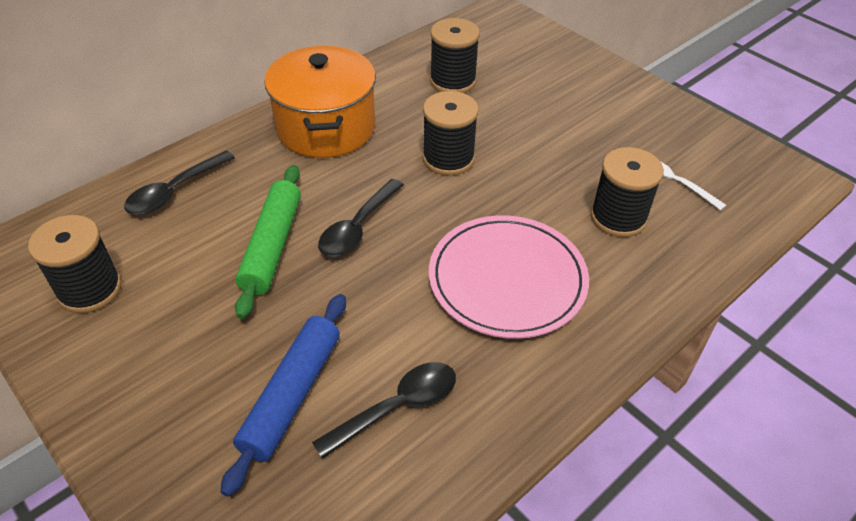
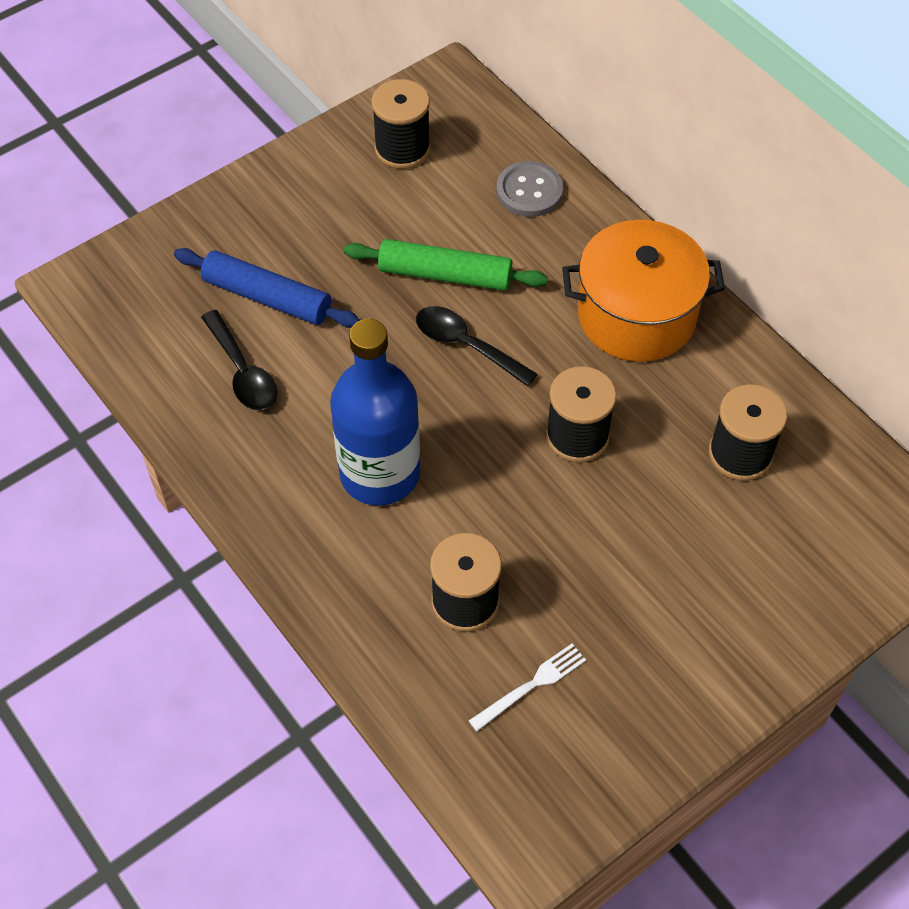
camera: 95 degrees right, 10 degrees up
(174, 191) = (529, 191): black spoon -> grey button
(507, 279) = (379, 473): pink plate -> blue bottle

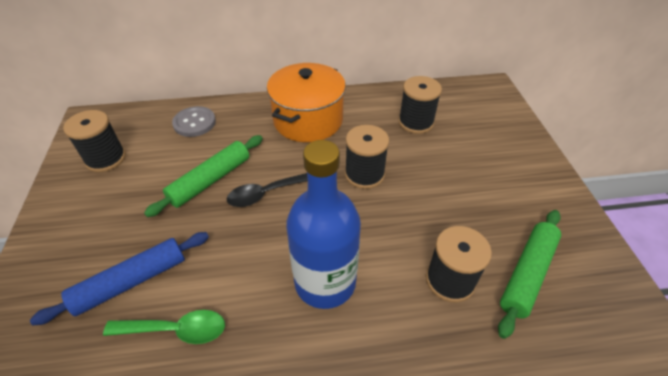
camera: 60 degrees left, 10 degrees down
(243, 372) = (176, 330): black spoon -> green spoon
(531, 686) = (527, 274): white fork -> green rolling pin

